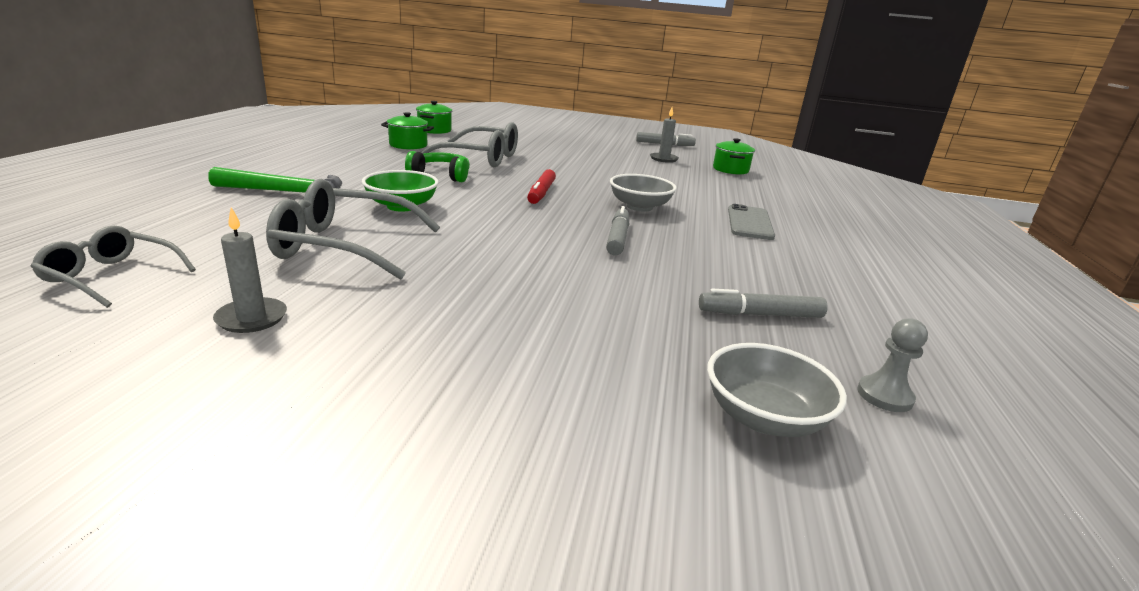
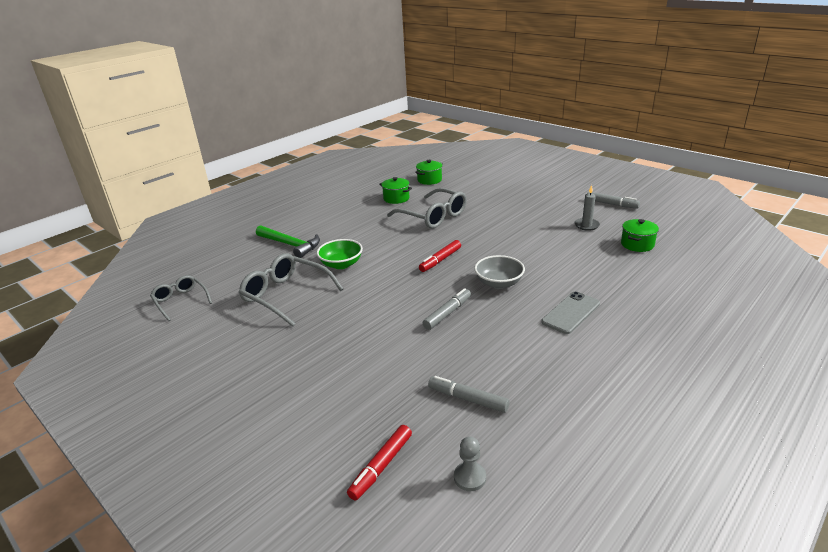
camera: 35 degrees right, 5 degrees up
(251, 318) = (214, 339): grey candle -> none
(440, 176) = (389, 235): green headphones -> none
(764, 418) = (381, 466): grey bowl -> red marker

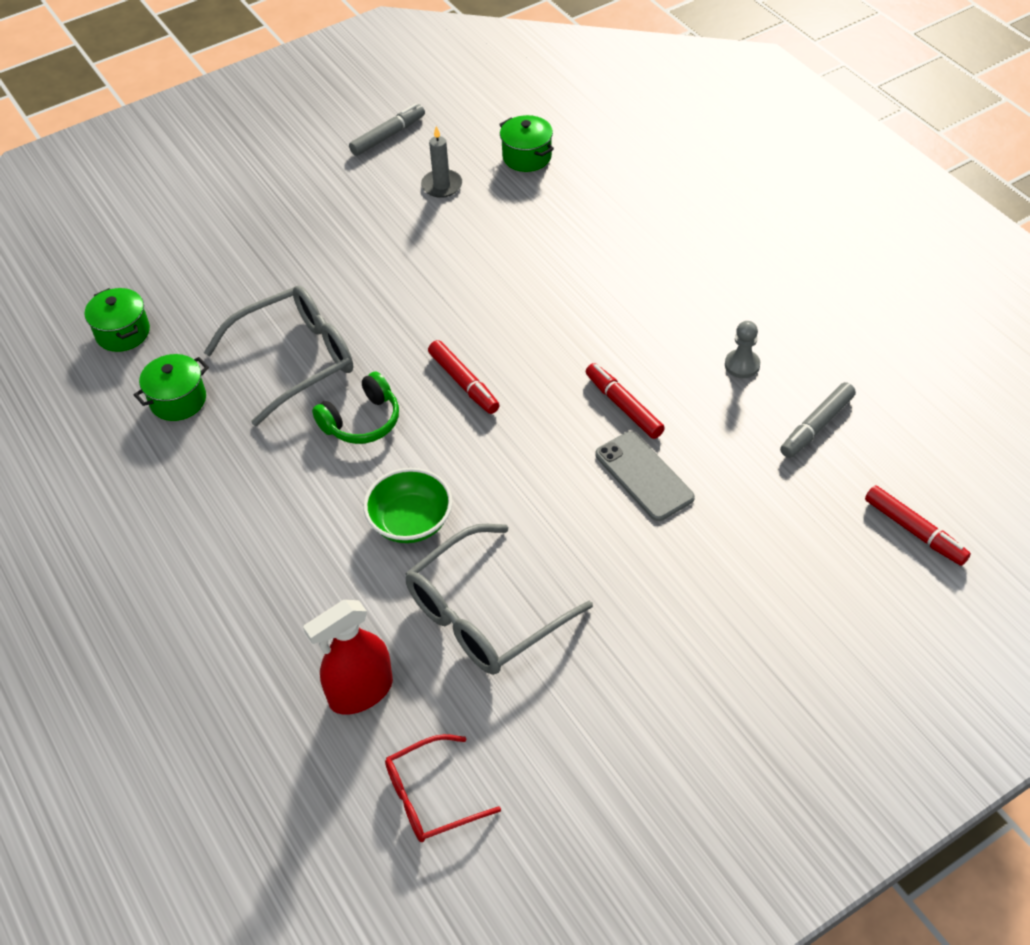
camera: 75 degrees left, 20 degrees up
(180, 301) = (431, 797): grey glasses -> red glasses
(240, 272) = (361, 692): none -> red spray bottle
(291, 245) = (288, 599): green hammer -> none
(401, 239) = (362, 421): none -> green headphones
(447, 313) = (623, 406): grey marker -> red marker
(469, 477) = (943, 453): grey pawn -> grey pawn (742, 365)
(499, 283) = (566, 330): grey bowl -> none
(571, 313) = (670, 279): grey phone -> grey phone (644, 476)

